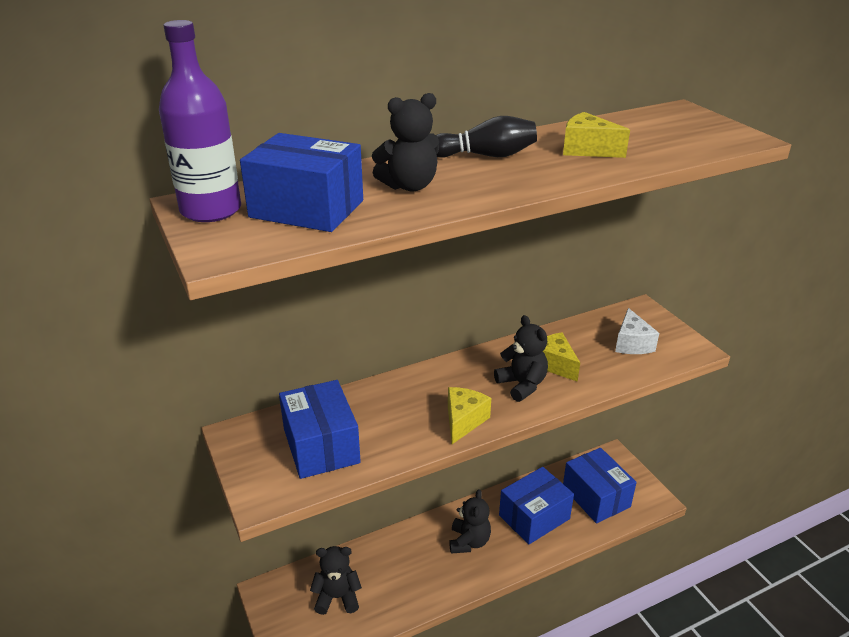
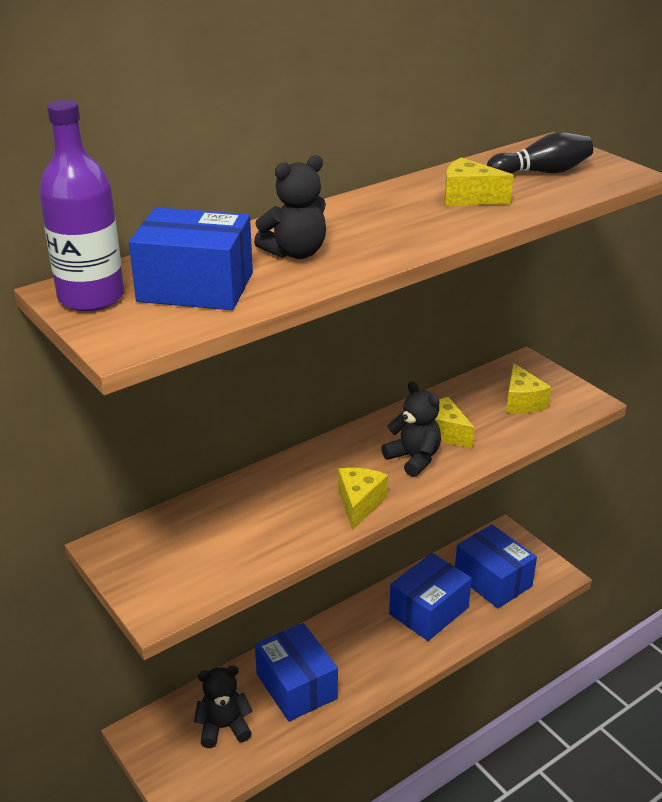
camera: 10 degrees left, 0 degrees up
(321, 446) = (209, 548): blue box -> blue box (296, 686)
(469, 541) = (361, 647): black teddy bear -> none
(486, 155) = (365, 212): black bowling pin -> black bowling pin (541, 172)
(632, 343) = (522, 402): white cheese -> yellow cheese

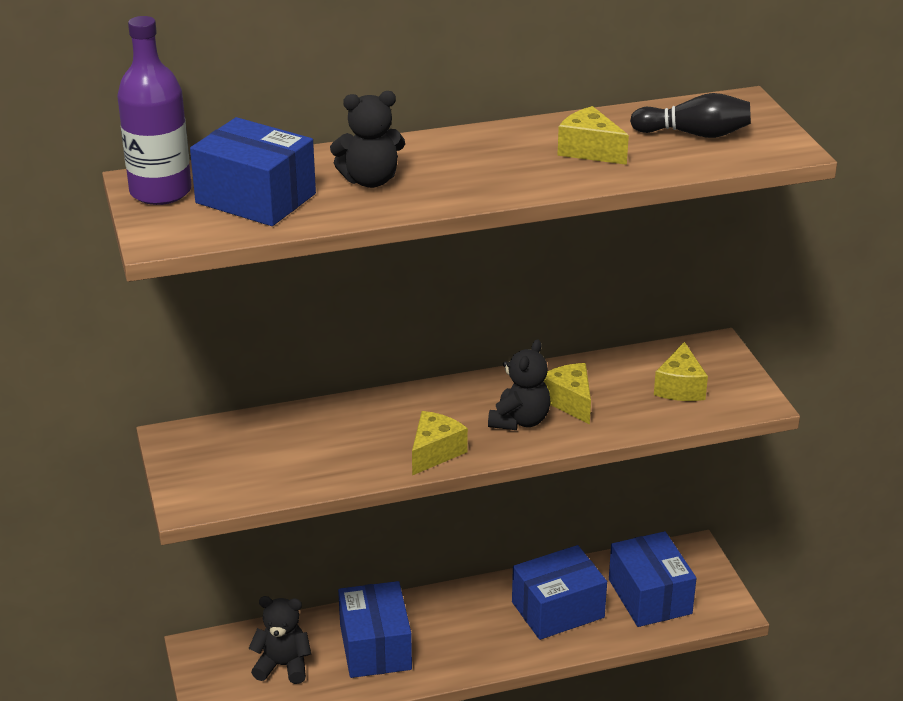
camera: 20 degrees right, 0 degrees up
(413, 458) = (520, 421): black teddy bear -> black teddy bear turned 45 degrees clockwise

